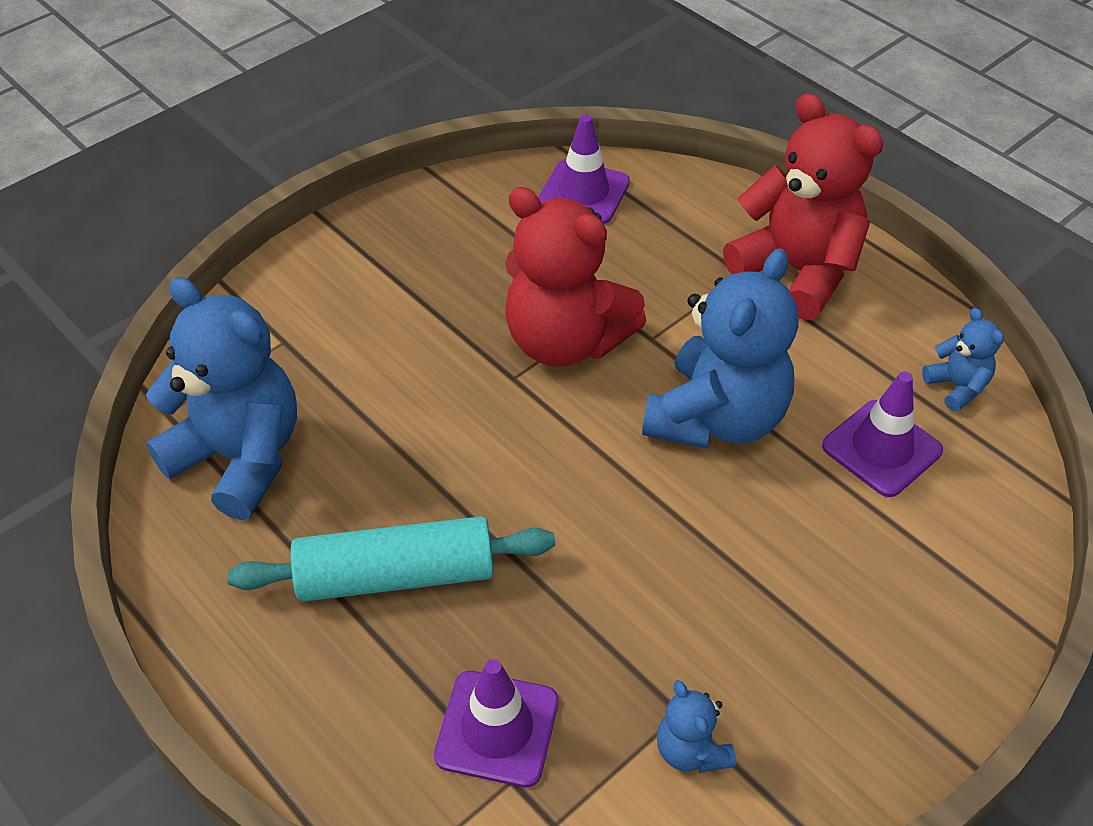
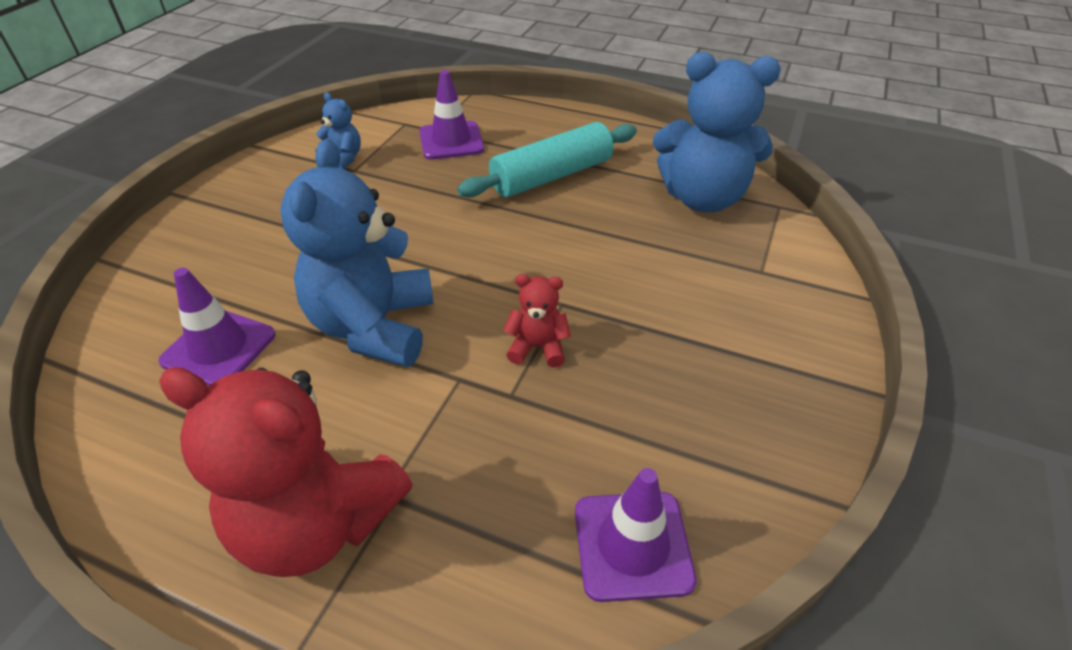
camera: 155 degrees right, 5 degrees down
(565, 341) = (538, 347): red teddy bear -> red teddy bear, size x0.46
(957, 387) = (130, 434): blue teddy bear -> none

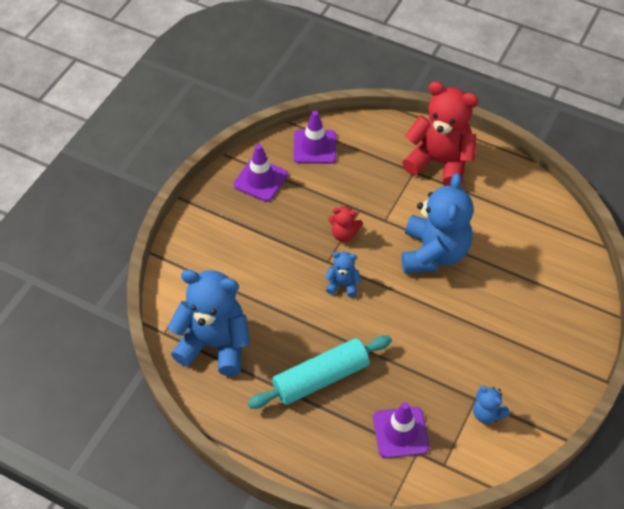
camera: 175 degrees left, 10 degrees up
(219, 348) = (514, 246): purple traffic cone -> purple traffic cone (260, 180)
(533, 273) = (342, 284): none -> blue teddy bear

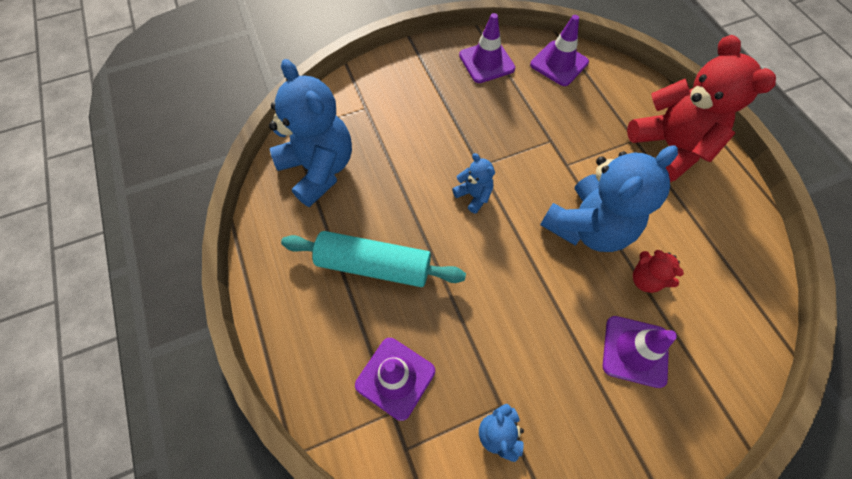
camera: 40 degrees right, 10 degrees up
(344, 234) = (517, 152): red teddy bear -> red teddy bear (645, 279)
(522, 309) = (635, 351): none -> purple traffic cone

